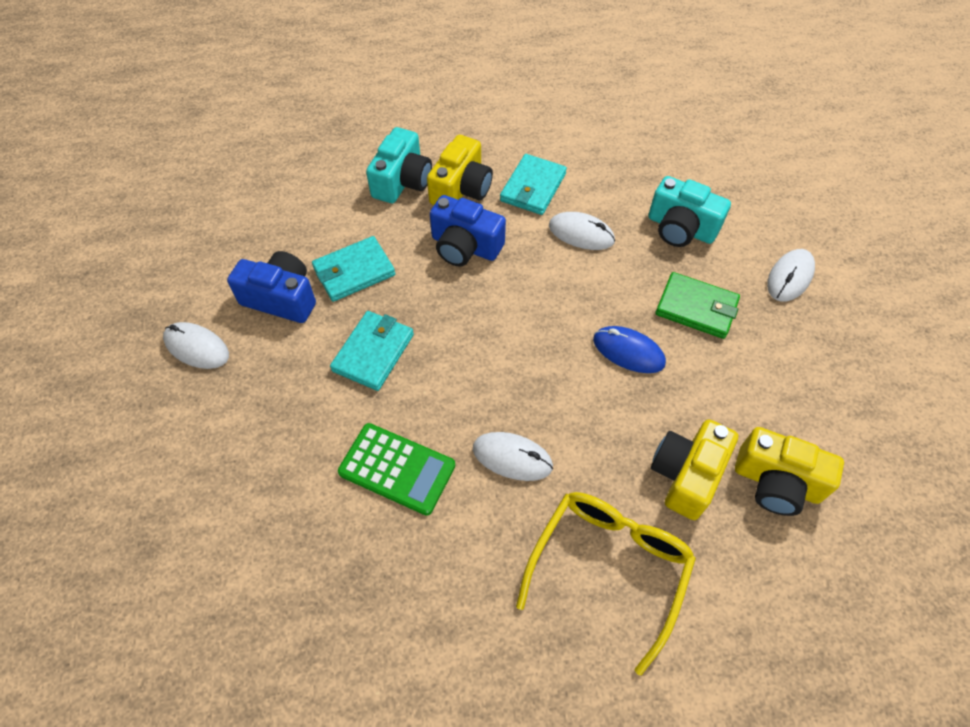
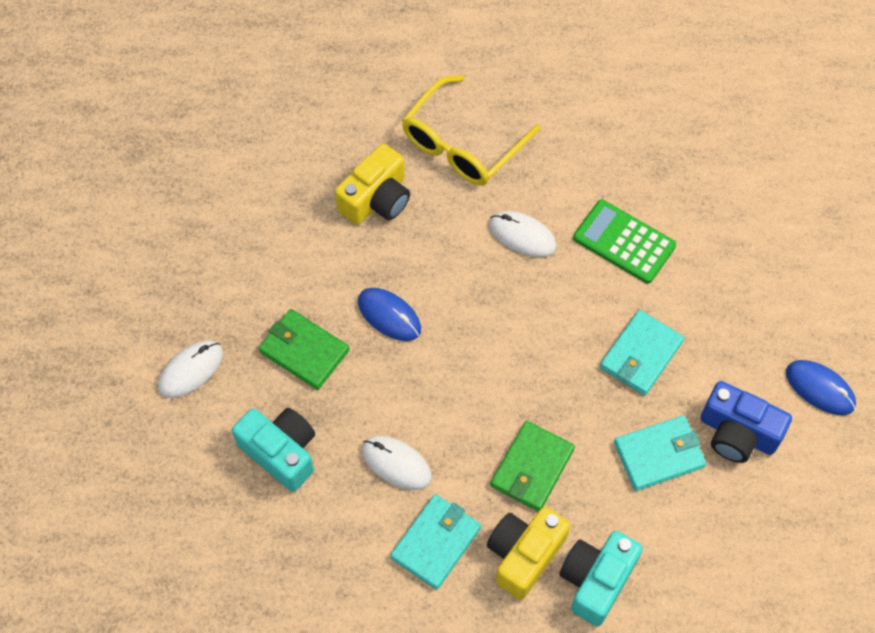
camera: 170 degrees left, 5 degrees up
(197, 347) = (820, 388): white mouse -> blue mouse
(465, 246) = (532, 468): blue camera -> green wallet
(776, 482) = (303, 182): yellow camera -> none

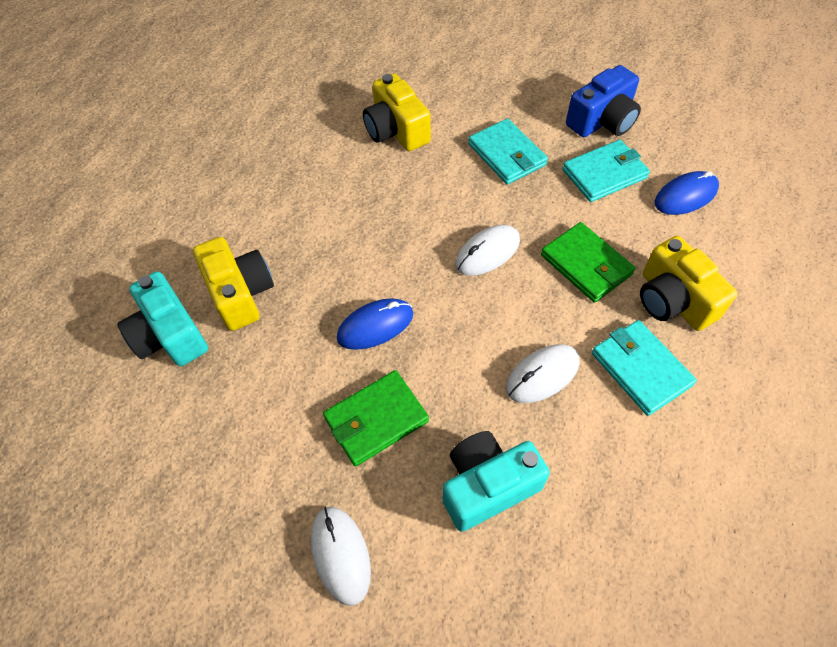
camera: 65 degrees left, 5 degrees down
(462, 144) = (228, 206): yellow glasses -> none
(522, 236) = (350, 194): white mouse -> white mouse (487, 252)
(596, 580) = (712, 255): turquoise camera -> turquoise camera (170, 335)
(624, 242) = (396, 130): green calculator -> yellow camera
(659, 454) = (604, 174): turquoise wallet -> turquoise wallet turned 60 degrees clockwise
(820, 388) = (582, 65): blue mouse -> blue mouse (685, 196)

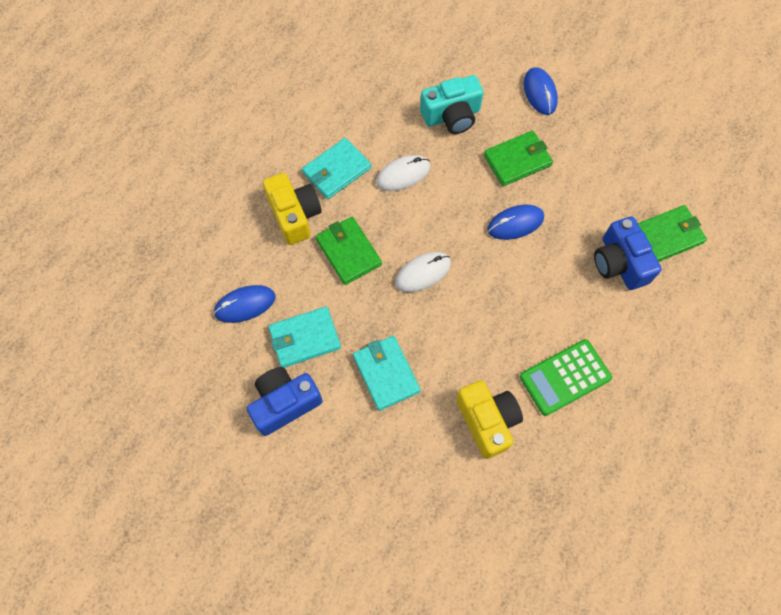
camera: 175 degrees left, 10 degrees up
(170, 335) = (667, 236): turquoise camera -> green wallet
(240, 293) = (619, 263): yellow camera -> blue camera
(316, 173) = (565, 377): none -> green calculator
(341, 555) = (540, 93): white mouse -> blue mouse
(640, 369) = (336, 170): turquoise wallet -> turquoise wallet turned 75 degrees clockwise

